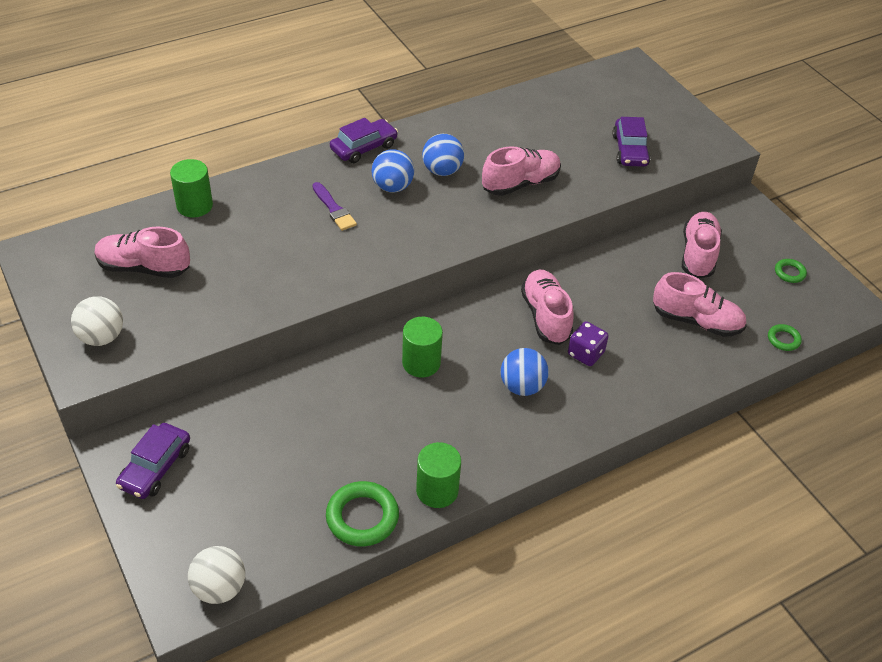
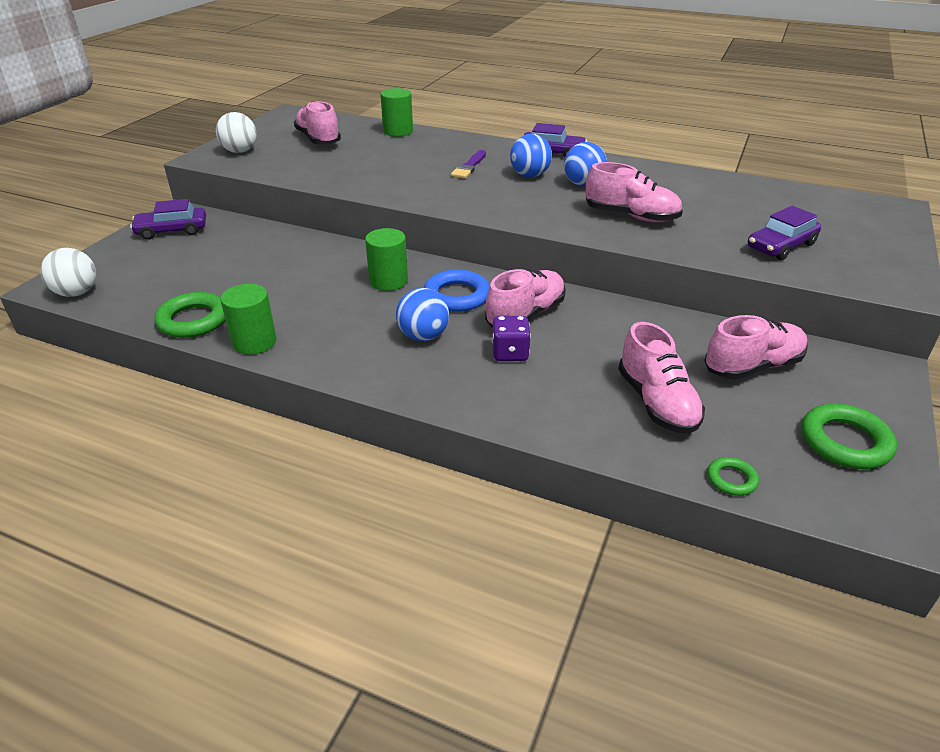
camera: 55 degrees right, 10 degrees down
(484, 337) = (457, 296): none -> blue ring
(789, 273) = (845, 442): green ring -> green ring, size x1.87

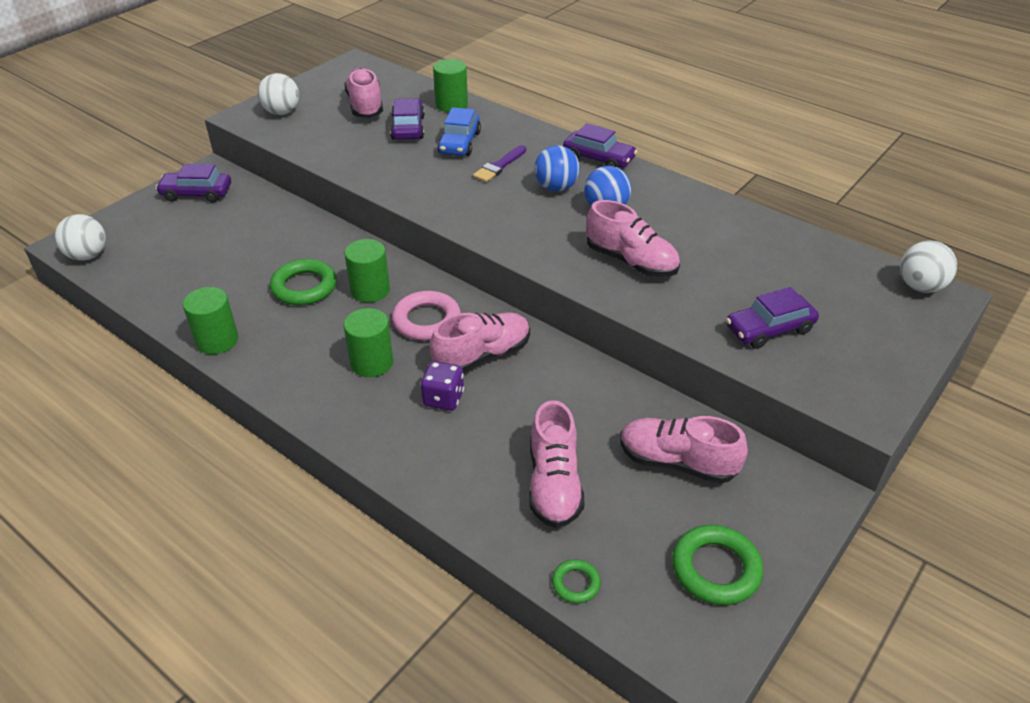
camera: 15 degrees right, 5 degrees up
(193, 320) = (174, 305): green ring -> green ring (304, 287)
(368, 150) = (408, 128): none -> purple car
(422, 155) = (459, 143): none -> blue car
(423, 336) = (372, 363): blue ball -> green cylinder
(457, 296) = (427, 320): blue ring -> pink ring
(752, 366) = (677, 462): pink shoe -> pink shoe turned 150 degrees counterclockwise
(872, 203) = (920, 286): none -> white ball

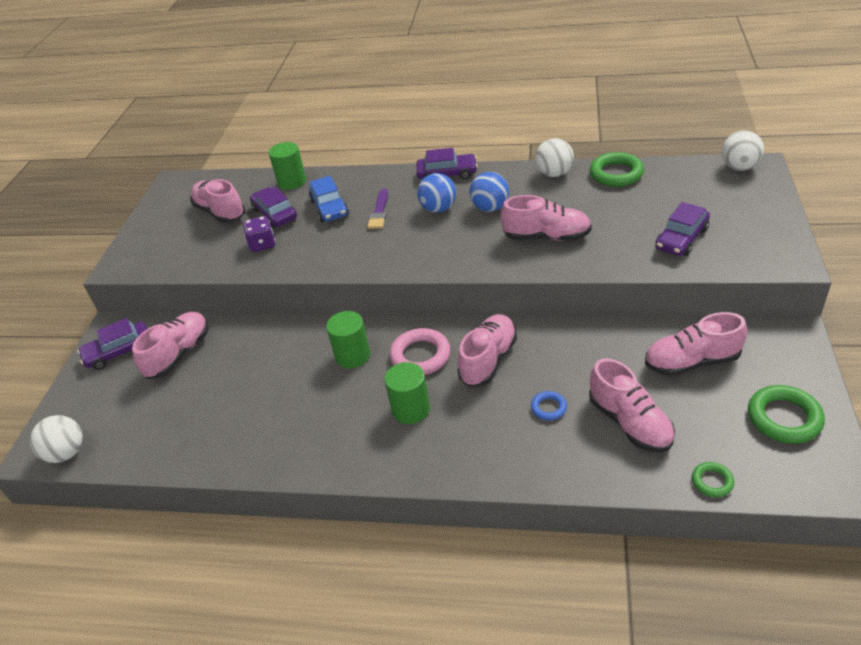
camera: 25 degrees left, 0 degrees up
(217, 340) = (264, 460): green cylinder -> none
(237, 218) = (179, 354): none -> pink shoe
(282, 112) = (151, 248): white ball -> white ball (554, 173)
(304, 287) = (295, 380): green ring -> green ring (616, 174)
(443, 398) = (492, 406): purple dice -> purple dice (262, 244)
(492, 428) = (548, 408): none -> blue ring

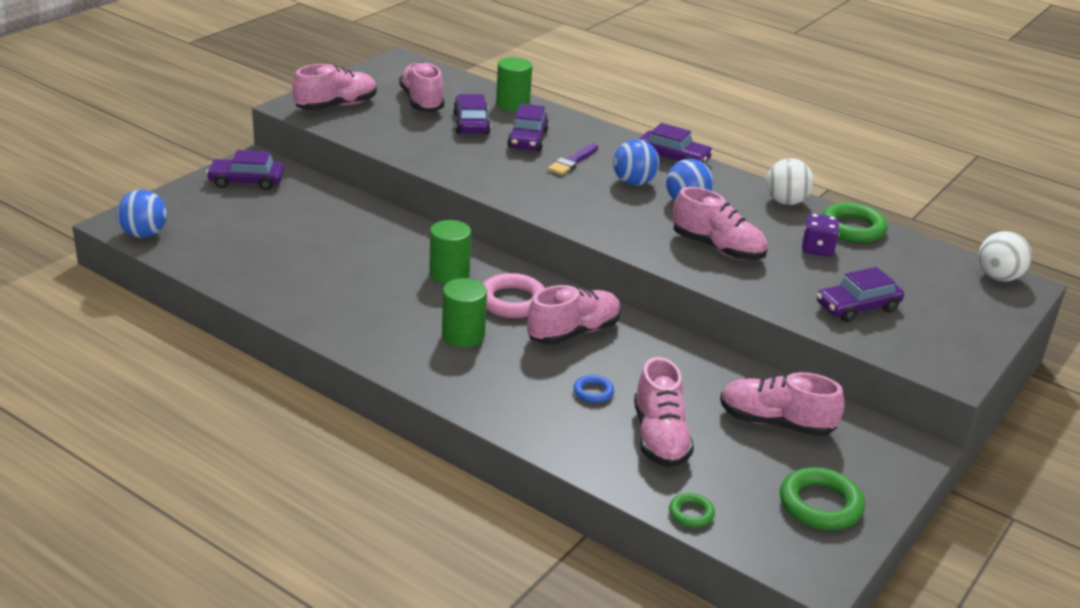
camera: 20 degrees right, 10 degrees down
(67, 453) = (144, 234): white ball -> blue ball
(179, 354) = (296, 206): pink shoe -> pink shoe (336, 106)
(262, 244) = (436, 142): purple dice -> purple dice (817, 249)
(329, 208) = (527, 139): blue car -> purple car

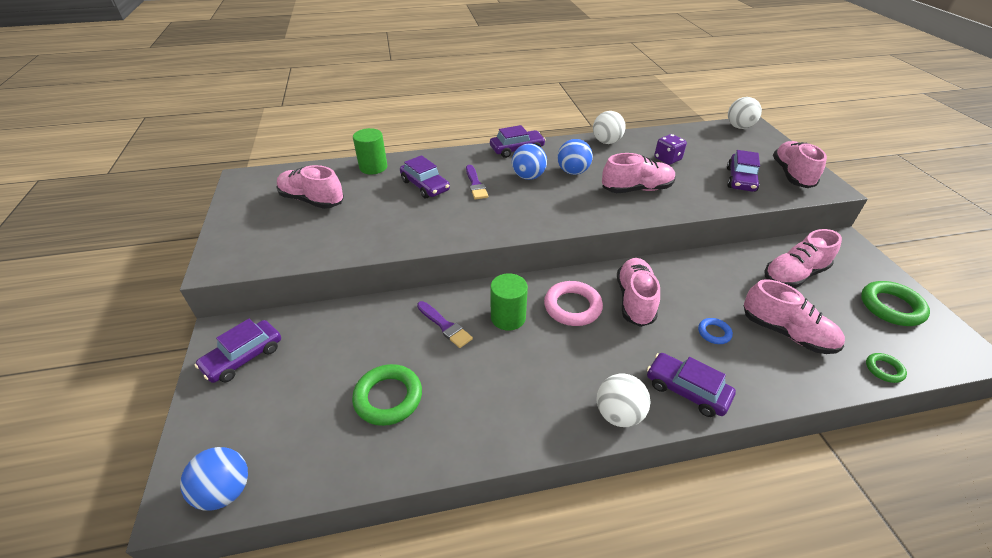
camera: 45 degrees left, 10 degrees up
(336, 106) = (253, 242): pink shoe -> pink shoe (791, 175)
(395, 248) = (445, 326): none -> purple brush
(414, 368) = (618, 414): none -> white ball
(463, 335) = (595, 358): green cylinder -> none
(471, 123) = (372, 196): purple car -> purple car (686, 390)
(852, 228) = (654, 138): green ring -> green ring (388, 397)

